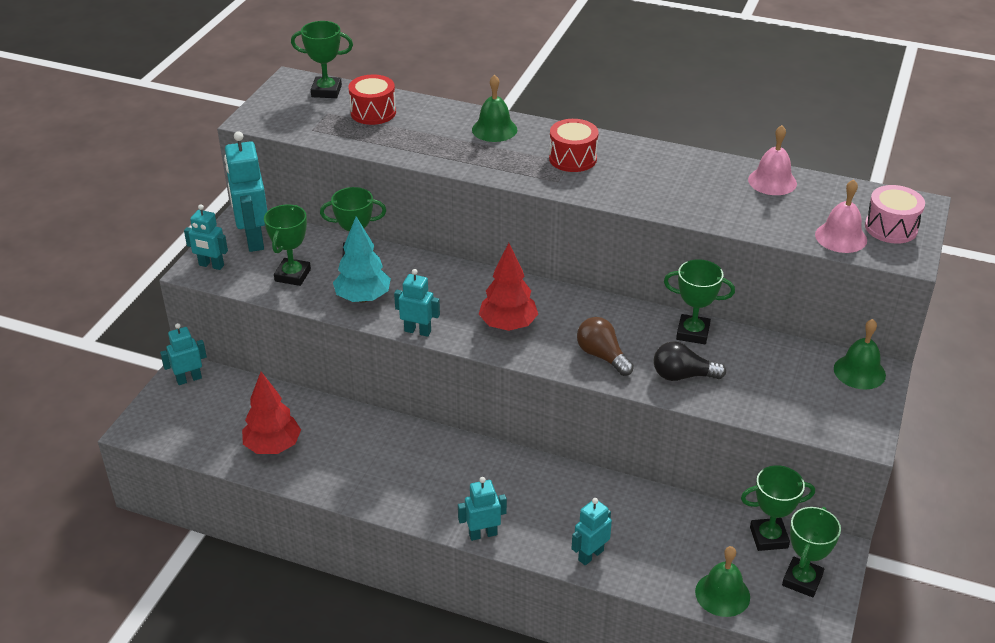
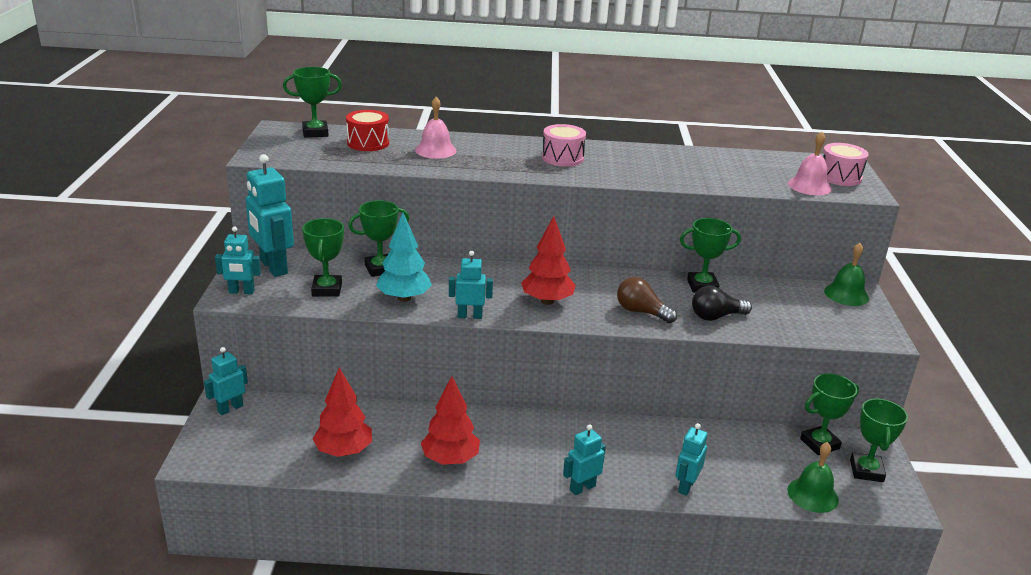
camera: 20 degrees left, 10 degrees down
(369, 476) = (450, 459): none -> red tree
(494, 129) = (483, 145): green bell -> none
(572, 158) = (562, 158): red drum -> pink drum
(772, 181) = (729, 158): pink bell -> pink bell (435, 150)

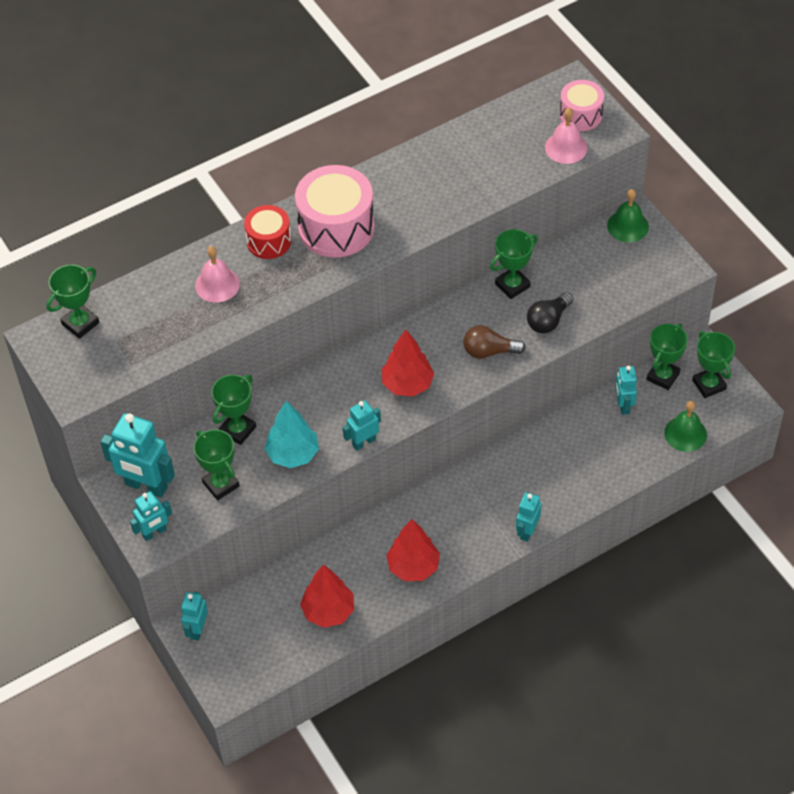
camera: 30 degrees left, 25 degrees up
(368, 143) = (146, 311): red drum -> red drum (269, 241)
(562, 158) = (336, 227): pink drum -> pink drum, size x1.71
(686, 486) = (596, 482): turquoise robot -> turquoise robot (623, 405)

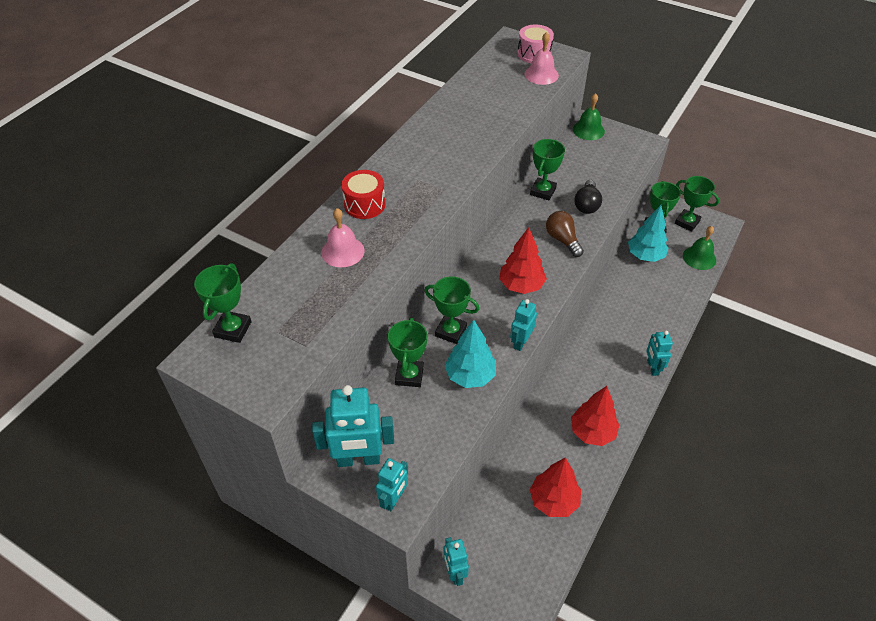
camera: 30 degrees left, 5 degrees down
(221, 484) = (426, 428): green trophy -> green trophy (450, 331)
(336, 227) = (413, 176): pink drum -> none
(489, 351) = (562, 240): brown light bulb -> brown light bulb turned 90 degrees clockwise
(623, 405) = (645, 256): turquoise robot -> turquoise tree

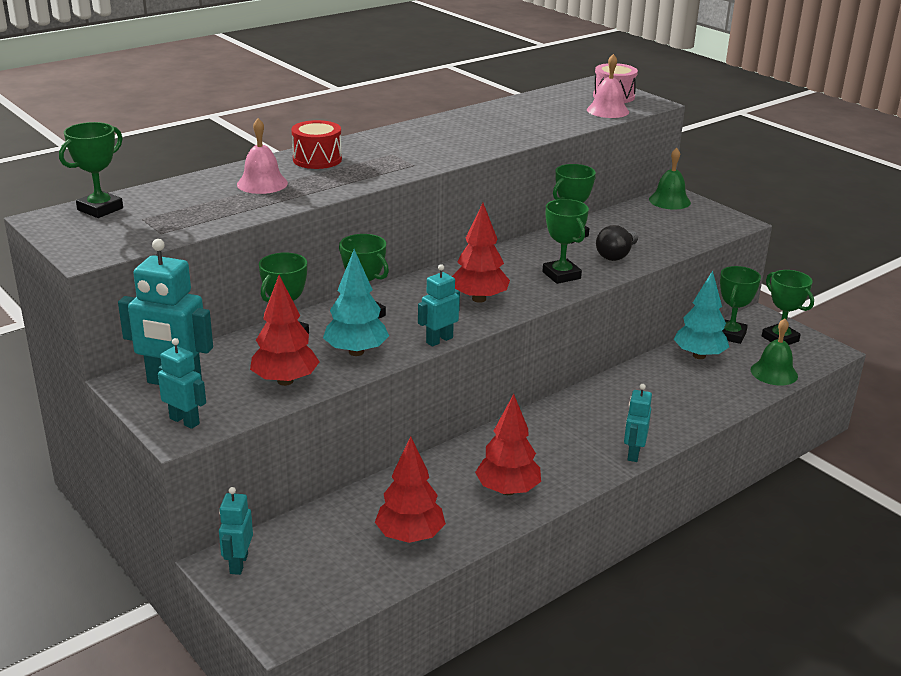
camera: 20 degrees right, 20 degrees down
(394, 499) = (185, 421): turquoise robot -> turquoise robot turned 105 degrees counterclockwise
(439, 427) = (285, 381): none -> red tree
(562, 240) = (561, 275): brown light bulb -> green trophy

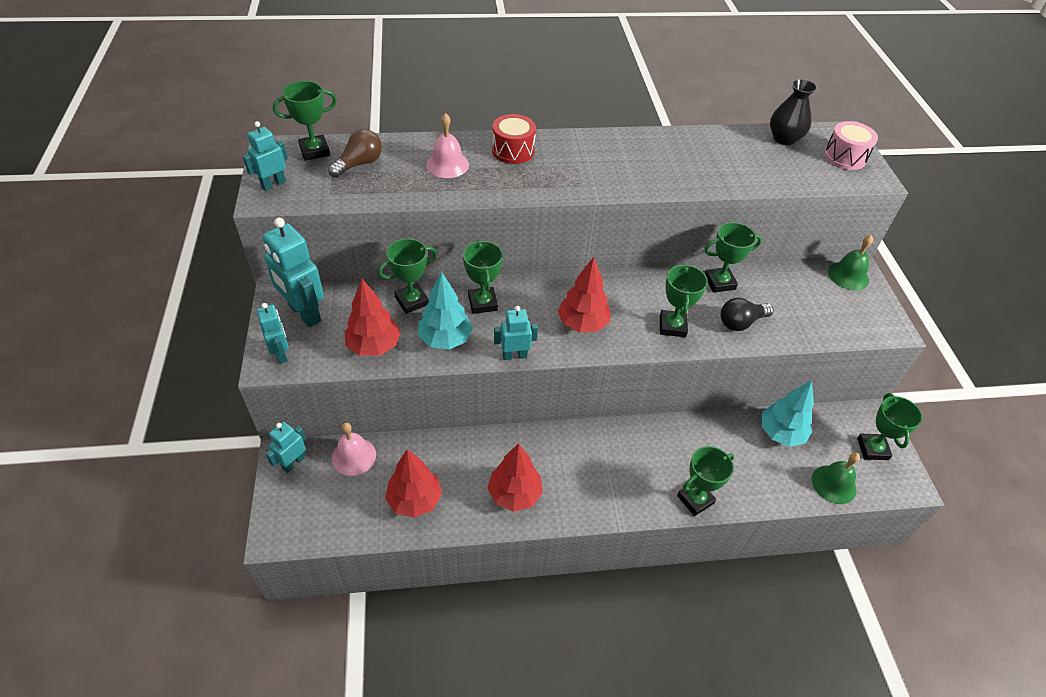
camera: 30 degrees right, 20 degrees up
(165, 205) = (359, 164): none -> brown light bulb
(552, 97) = (784, 139): none -> black vase
(607, 110) = (821, 174): pink bell -> pink bell (354, 456)
(633, 453) = (638, 509): turquoise robot -> turquoise robot (273, 184)
(730, 335) = (829, 423): green trophy -> green trophy (695, 499)

